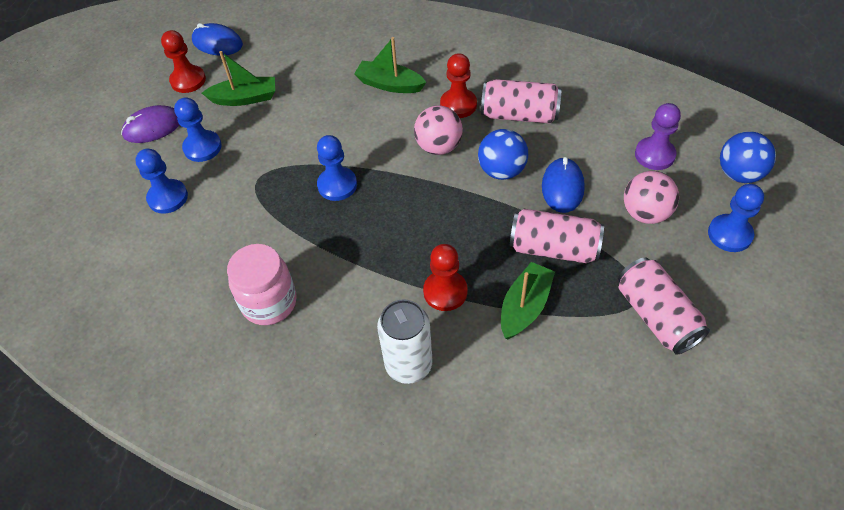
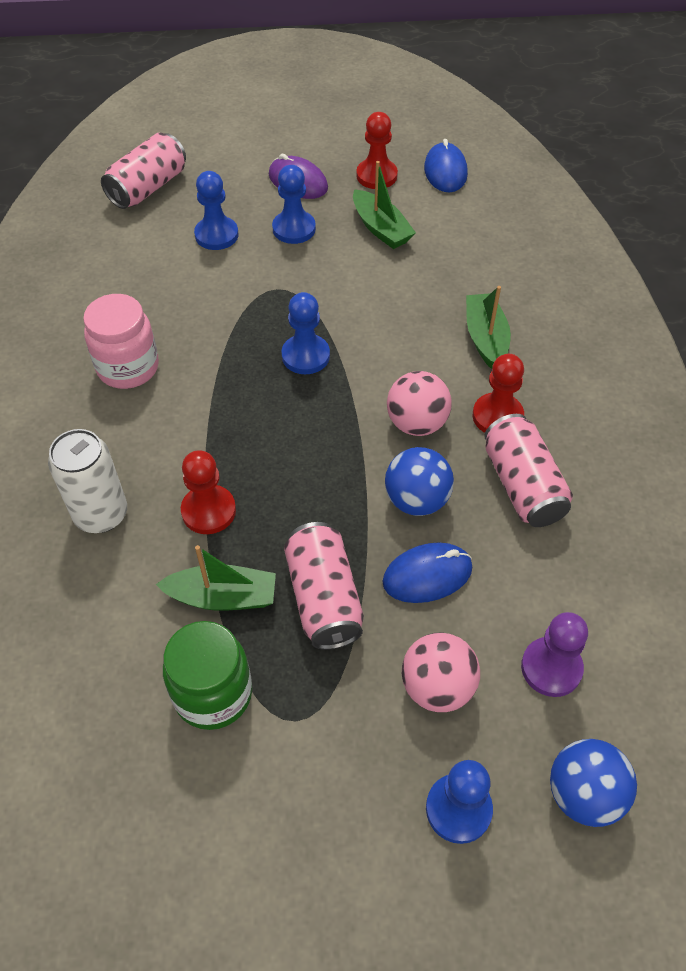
camera: 60 degrees right, 0 degrees up
(601, 338) = (213, 694): none -> green jar
(656, 316) = (273, 749): pink can -> pink can (148, 188)

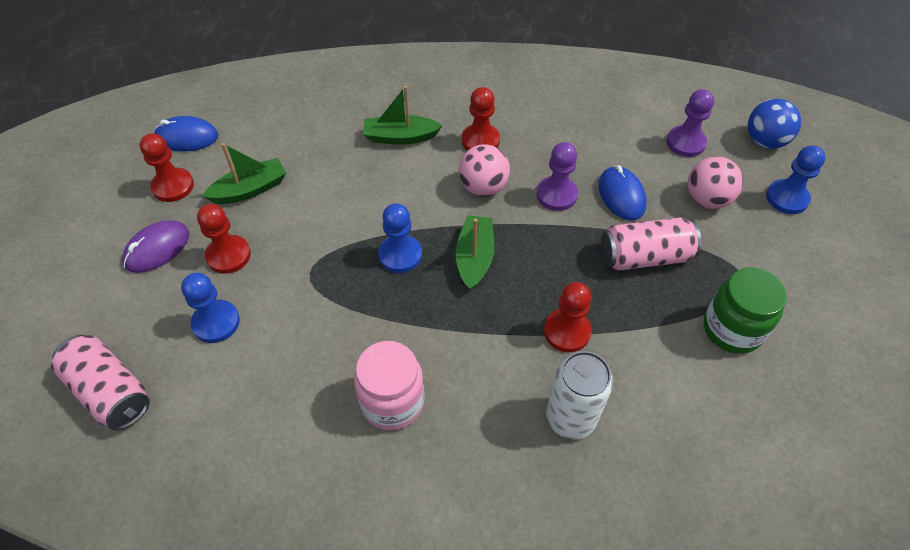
camera: 85 degrees left, 0 degrees up
(223, 597) = (649, 322): green boat -> green boat (474, 258)
(294, 229) = (228, 255): blue pawn -> red pawn
(416, 500) = (556, 195): blue ball -> purple pawn
(522, 485) = (544, 136): pink can -> none

